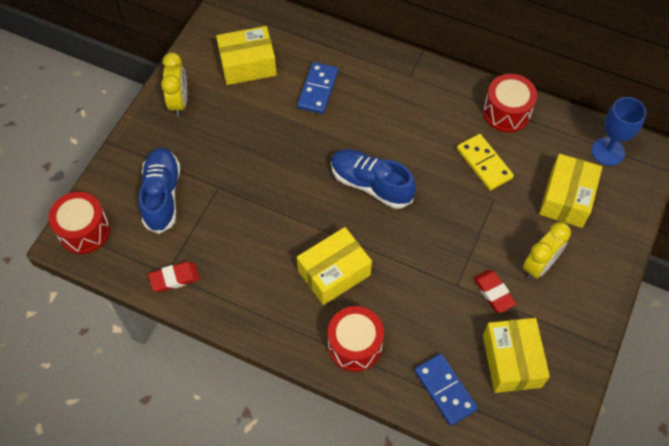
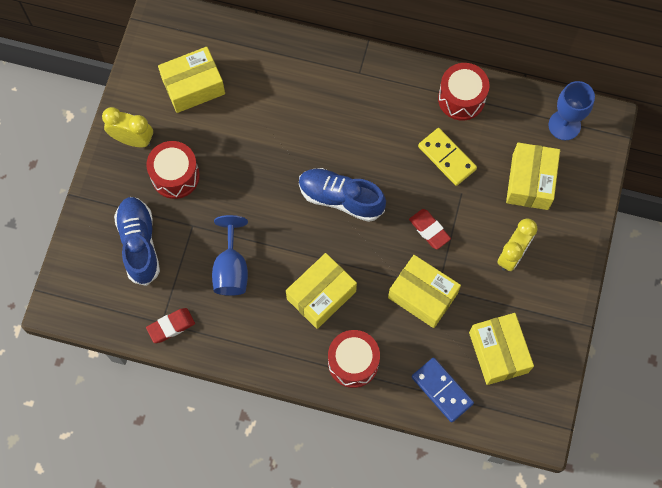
camera: 10 degrees left, 10 degrees up
(84, 231) = (72, 293): red drum -> red drum (175, 176)
(179, 102) = (133, 140): yellow clock -> yellow clock turned 60 degrees counterclockwise
(248, 233) = (231, 269): none -> blue goblet
(317, 89) = (270, 103): blue domino -> none
(439, 290) = (422, 296): none -> yellow box
(493, 292) = (473, 289): red eraser -> red eraser (429, 230)

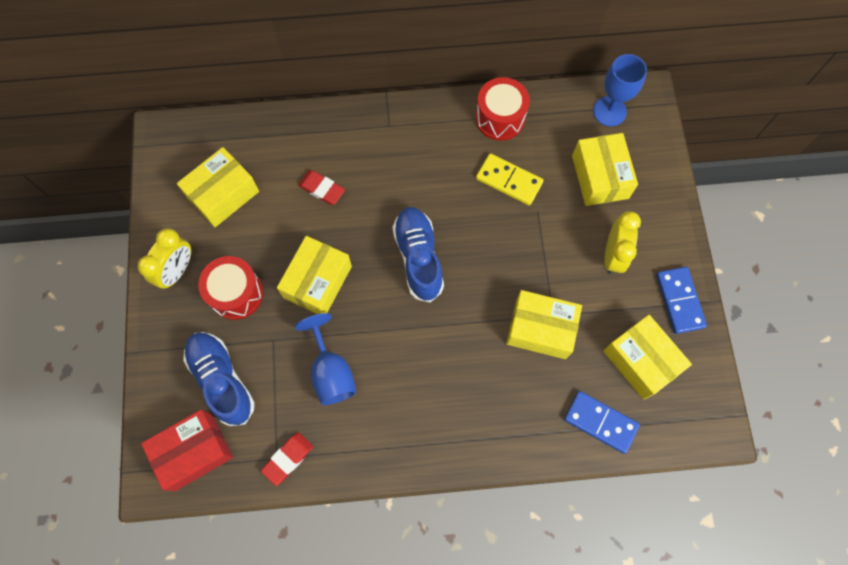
camera: 20 degrees left, 0 degrees up
(97, 294) = (194, 452): none -> red box
(133, 140) = (177, 271): yellow clock -> yellow clock turned 120 degrees clockwise
(321, 295) = (436, 366): yellow box -> yellow box (317, 282)
(341, 198) = (418, 258): blue shoe -> blue shoe turned 75 degrees clockwise
(353, 362) = (497, 426): red drum -> none
(429, 230) = (520, 259): red eraser -> red eraser (322, 189)
(554, 314) = (679, 301): none -> blue domino

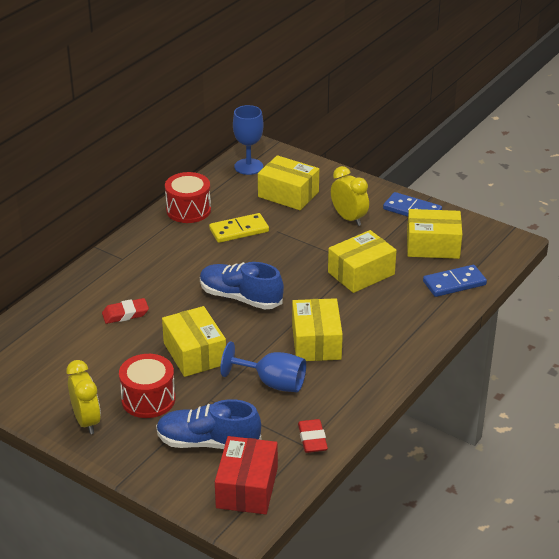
camera: 50 degrees left, 35 degrees down
(223, 194) = (58, 364): yellow box -> yellow box (316, 342)

